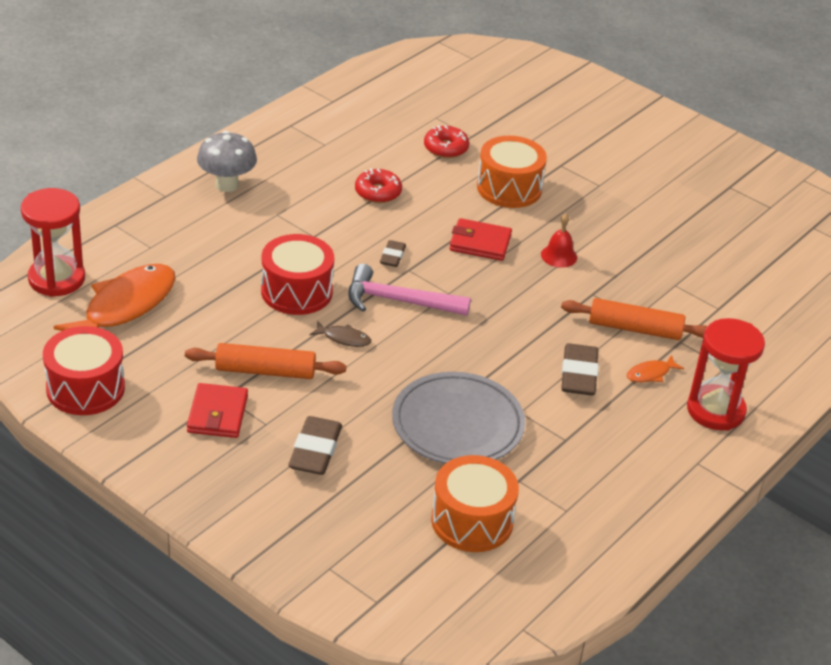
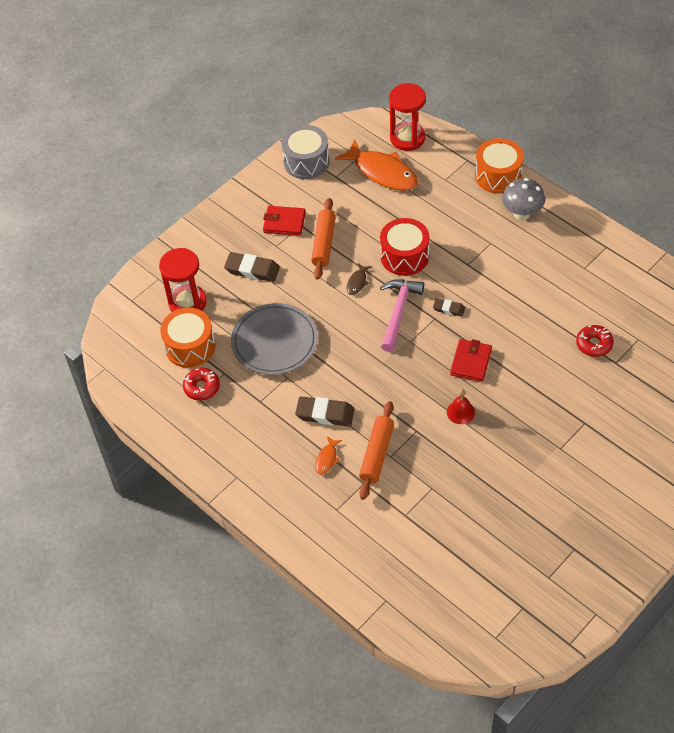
camera: 100 degrees right, 15 degrees up
(85, 388) = (306, 162): red drum -> grey drum
(378, 192) = (526, 300): red donut -> red donut (202, 387)
(509, 188) = (545, 384): orange drum -> orange drum (498, 176)
(650, 374) = (327, 459): orange fish -> orange fish turned 135 degrees counterclockwise
(715, 410) = (288, 495): red hourglass -> red hourglass (187, 302)

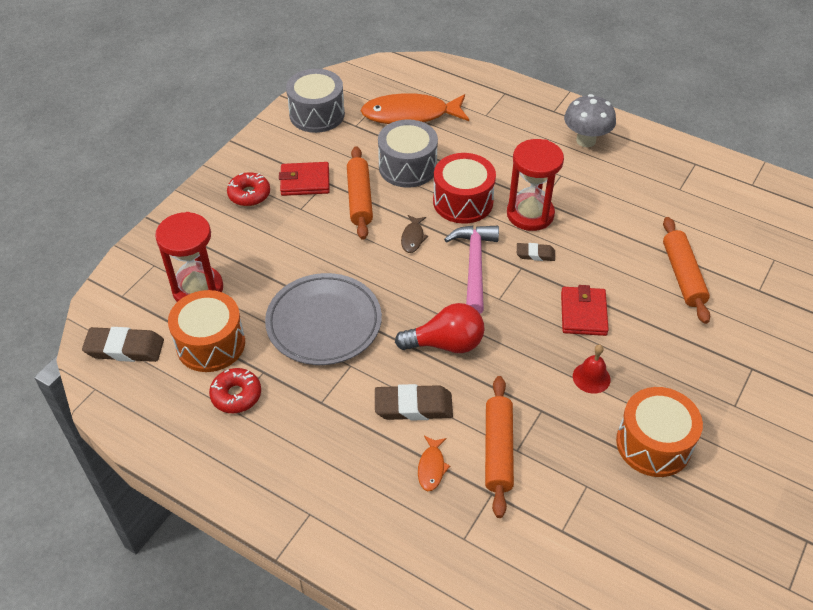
camera: 15 degrees left, 5 degrees down
(252, 270) = (276, 239): brown eraser -> brown eraser (125, 348)
(360, 371) = (446, 344): none -> red light bulb
(368, 220) = (407, 167): none -> grey drum
(382, 172) = (410, 115): orange fish -> orange fish turned 150 degrees clockwise
(407, 138) = (429, 78): red hourglass -> red hourglass (530, 214)
(498, 176) = (545, 105): orange drum -> orange drum (653, 444)
(559, 342) = (682, 275): none -> orange rolling pin
(594, 344) = (725, 272): red donut -> red donut (249, 194)

